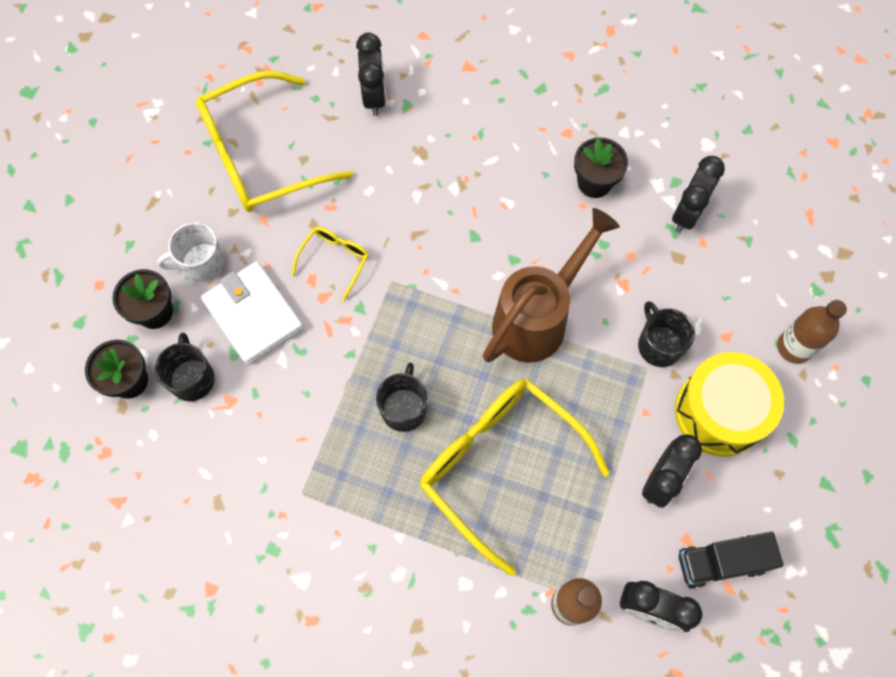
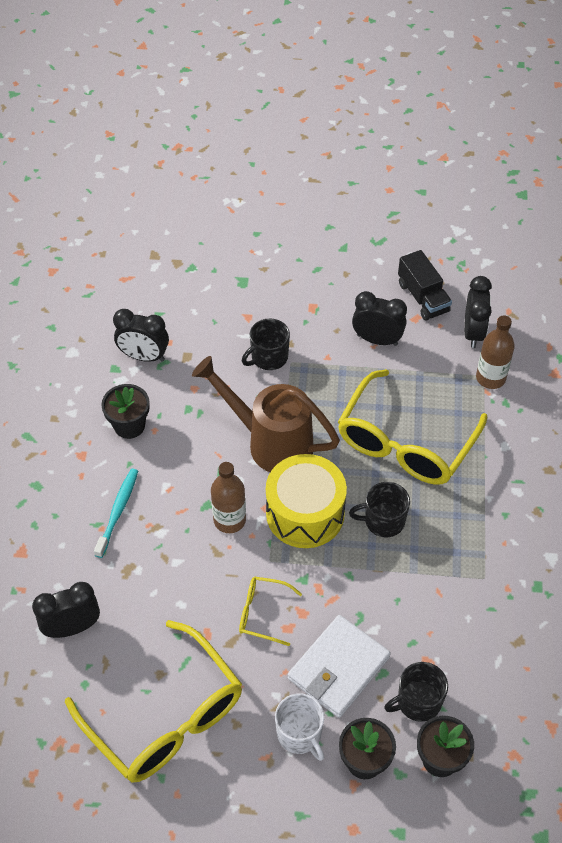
camera: 105 degrees left, 15 degrees down
(489, 154) = (118, 512): none -> turquoise toothbrush
(719, 412) = (311, 313): yellow drum -> yellow drum (305, 513)
(794, 347) = (243, 276): brown bottle -> brown bottle (229, 520)

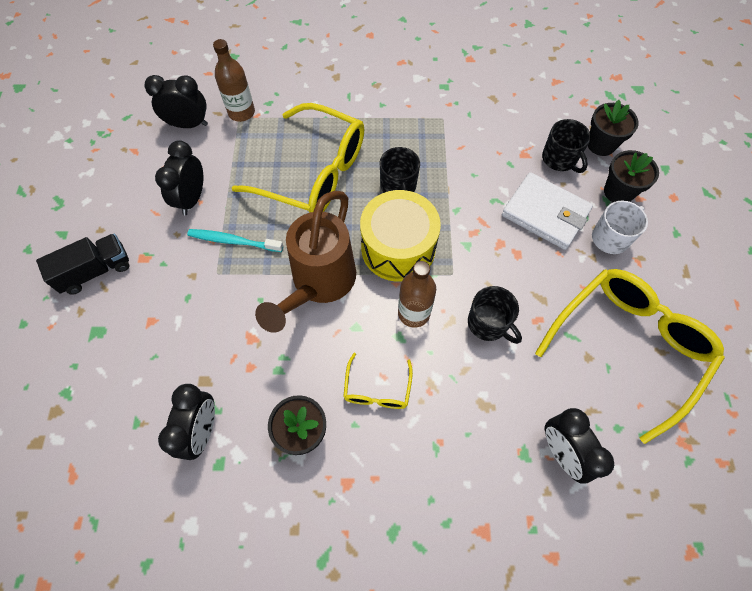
camera: 95 degrees left, 10 degrees up
(118, 512) = (417, 427): turquoise toothbrush -> turquoise toothbrush (234, 241)
(262, 613) = (507, 275): yellow glasses -> yellow glasses (377, 390)
(268, 357) = (209, 295): black mug -> black mug (488, 323)
(423, 297) = (141, 163): black truck -> black truck (95, 271)

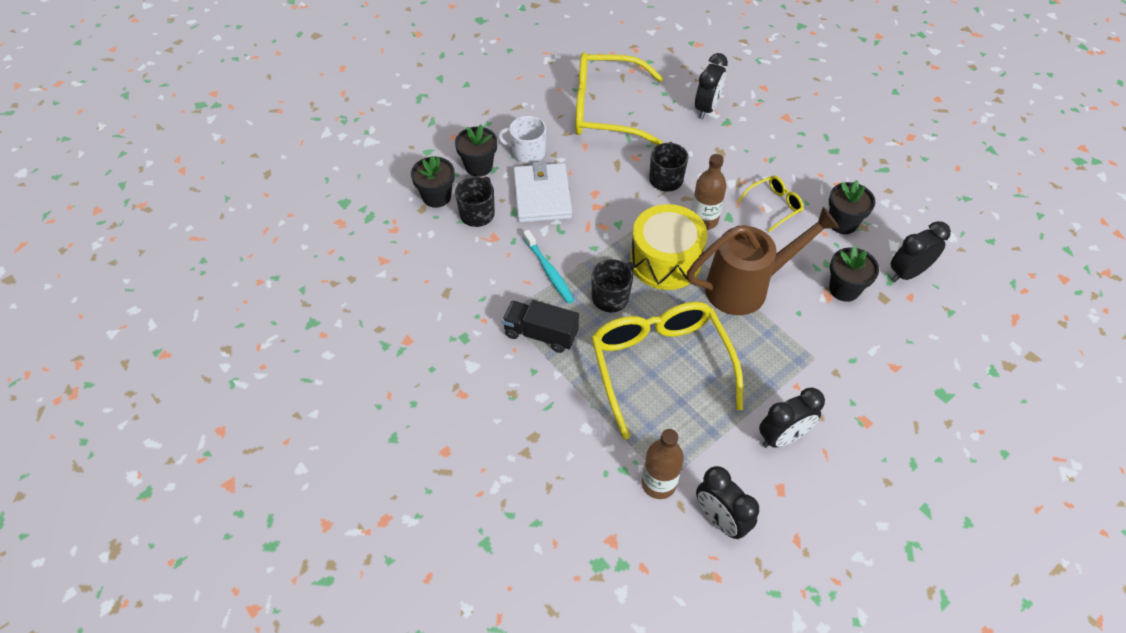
camera: 130 degrees left, 10 degrees down
(95, 271) = (915, 445): black truck -> black truck (541, 334)
(234, 241) = (780, 370): turquoise toothbrush -> turquoise toothbrush (548, 271)
(243, 357) = (844, 289): none -> black flower pot

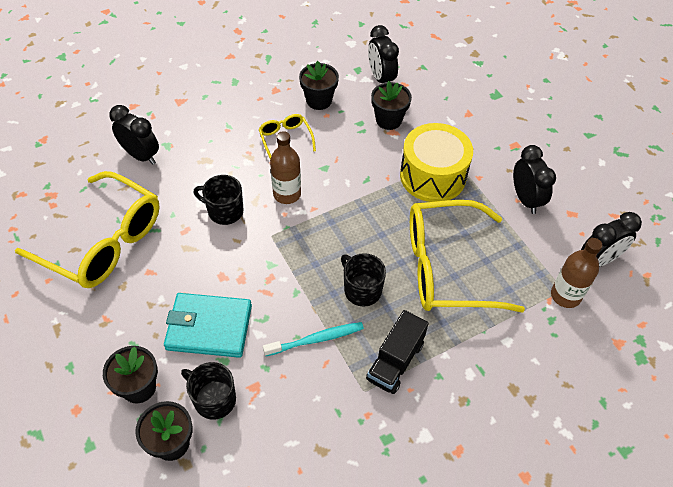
camera: 80 degrees left, 0 degrees up
(527, 152) = (137, 331): white mug -> none
(542, 196) = (209, 327): white wallet -> turquoise wallet
(605, 110) = (104, 242): yellow glasses -> yellow glasses turned 75 degrees counterclockwise
(665, 261) = (328, 236): yellow drum -> yellow drum (432, 176)
(746, 287) = (372, 183): brown watering can -> none

